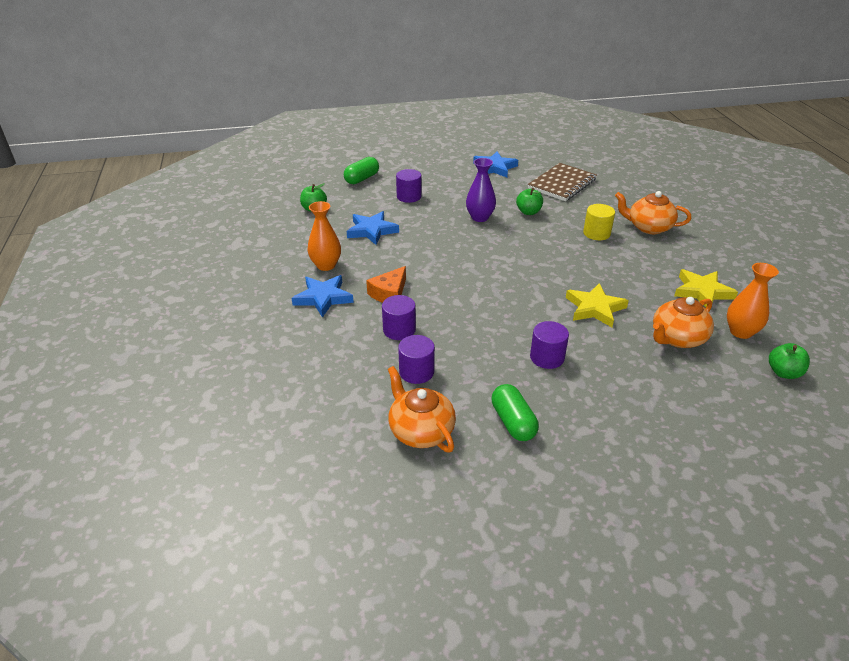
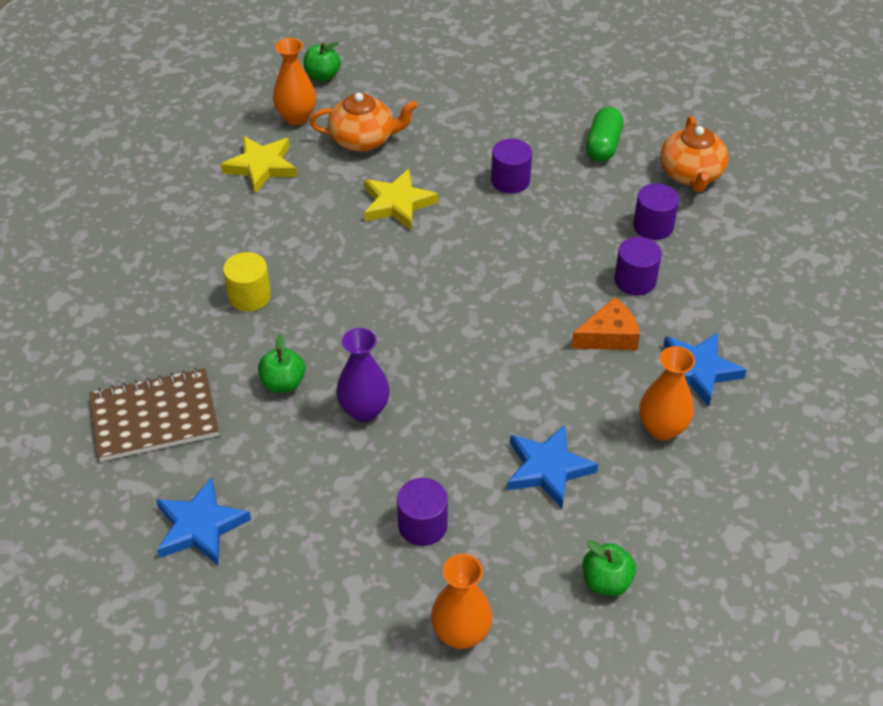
camera: 145 degrees left, 10 degrees up
(362, 179) = (461, 633): green capsule -> orange vase
(648, 227) = (172, 271): orange teapot -> none

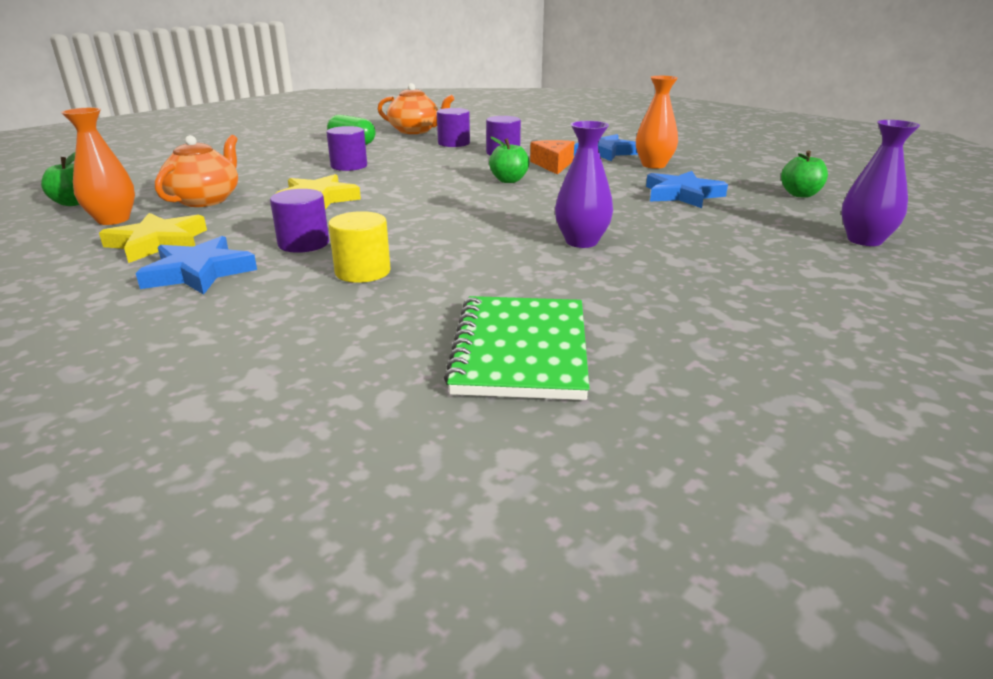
camera: 70 degrees left, 20 degrees down
(154, 417) = (520, 350): brown notebook -> green notebook
(200, 526) = (726, 340): blue star -> blue star (198, 272)
(283, 383) = (517, 271): green apple -> green apple (509, 180)
(422, 525) = (737, 238): purple cylinder -> purple cylinder (303, 243)
(461, 633) = (864, 240): orange vase -> purple vase

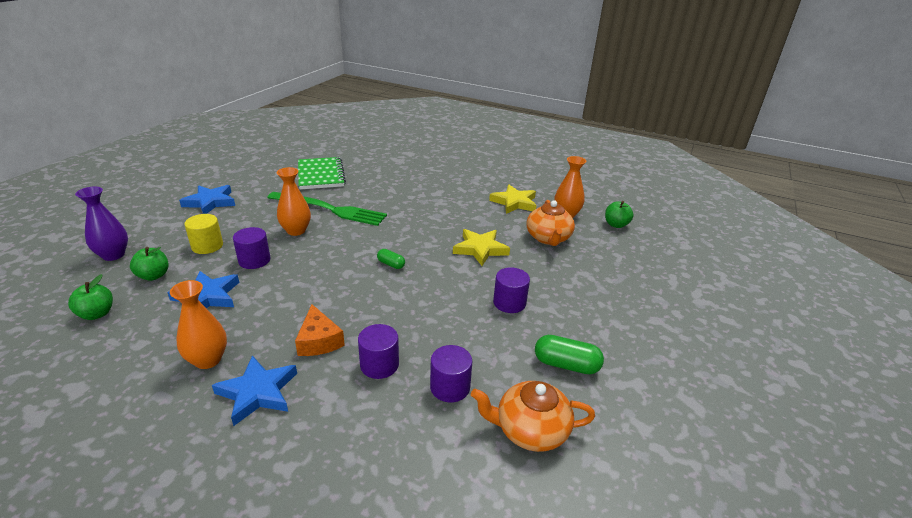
camera: 160 degrees right, 5 degrees up
(198, 272) = (470, 190): blue star -> blue star (210, 202)
(303, 243) = (444, 211): purple cylinder -> purple cylinder (254, 260)
(362, 272) = (400, 198): yellow cylinder -> yellow cylinder (207, 246)
(451, 198) = (391, 264): none -> green capsule
(509, 180) = (356, 298): green apple -> green apple (153, 276)
(515, 266) = (330, 209): none -> green fork
(581, 242) = (296, 231): purple vase -> orange vase

